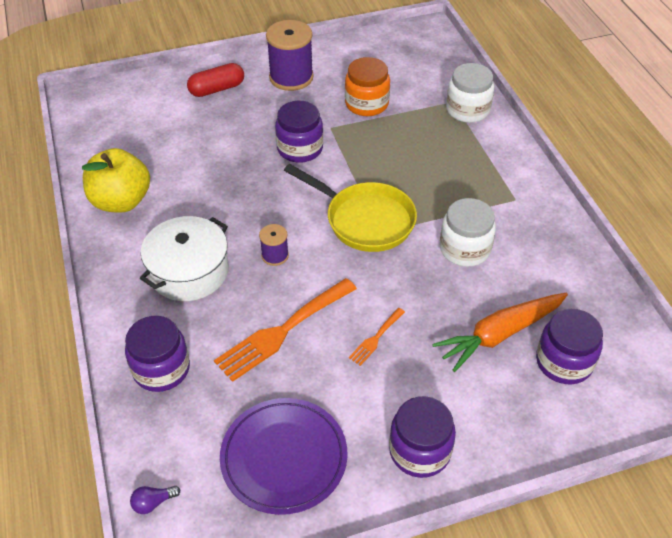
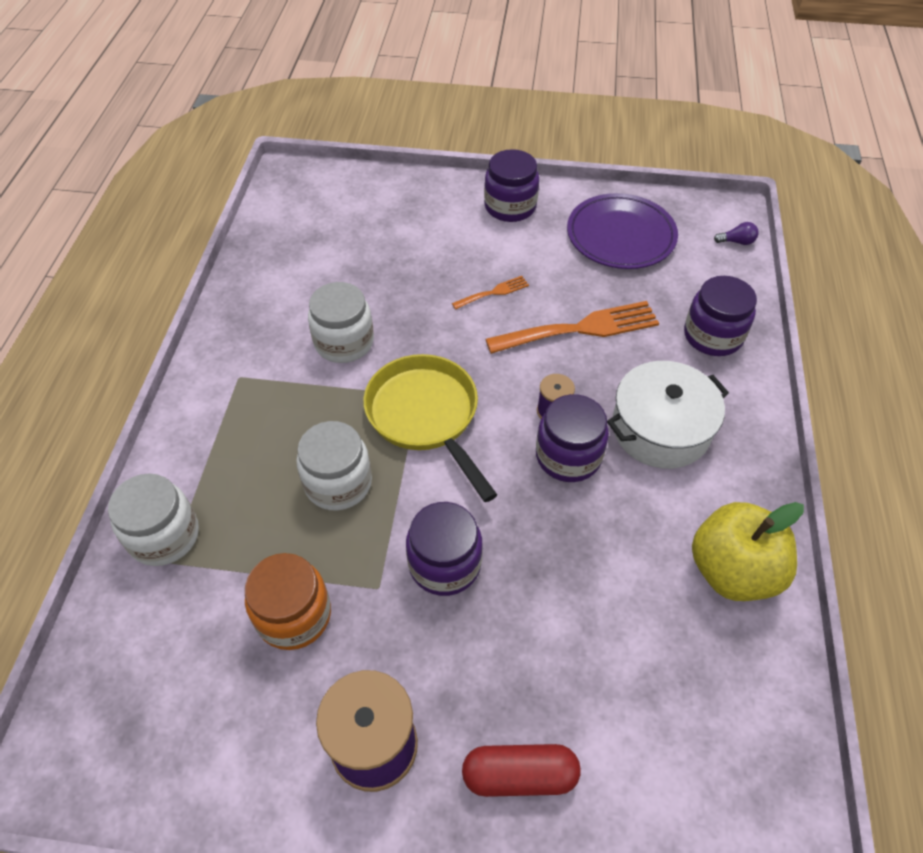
camera: 155 degrees left, 5 degrees up
(392, 164) = (338, 483): none -> white jar
(500, 334) = (379, 258): orange carrot -> none
(564, 362) = (346, 222): purple jar -> purple jar (568, 456)

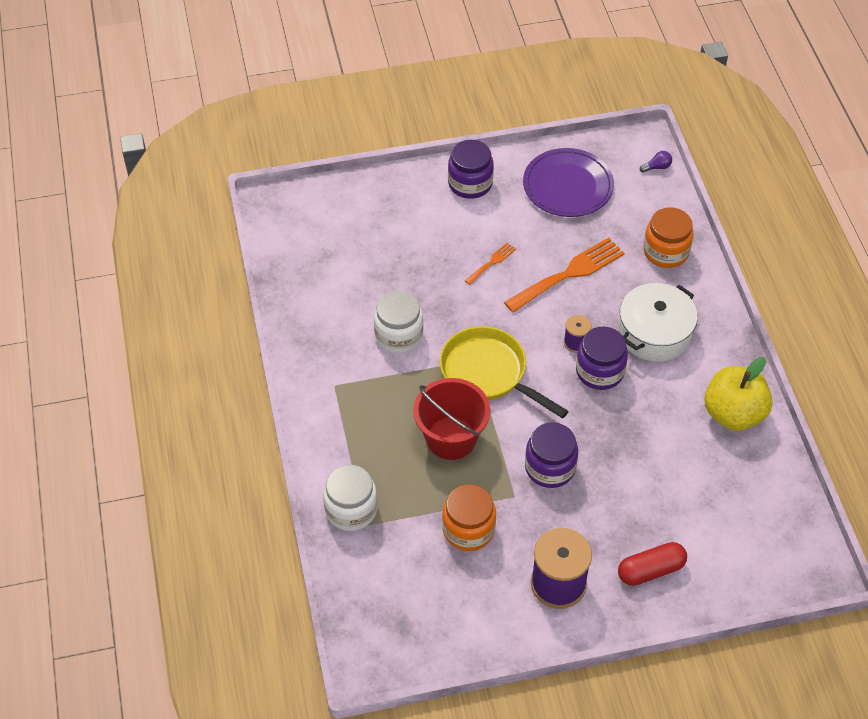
camera: 20 degrees left, 0 degrees up
(338, 483) = (451, 438): white jar -> red bucket
(712, 336) = (666, 252): purple jar -> orange jar

